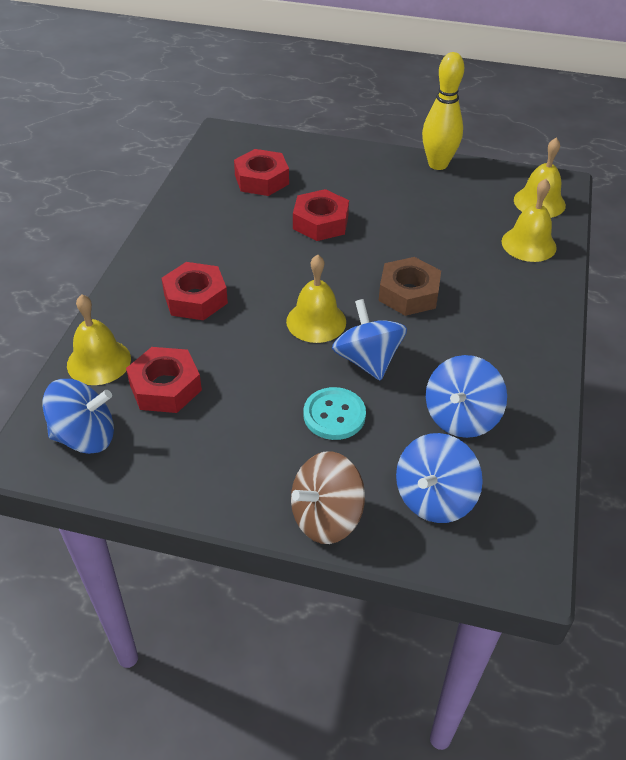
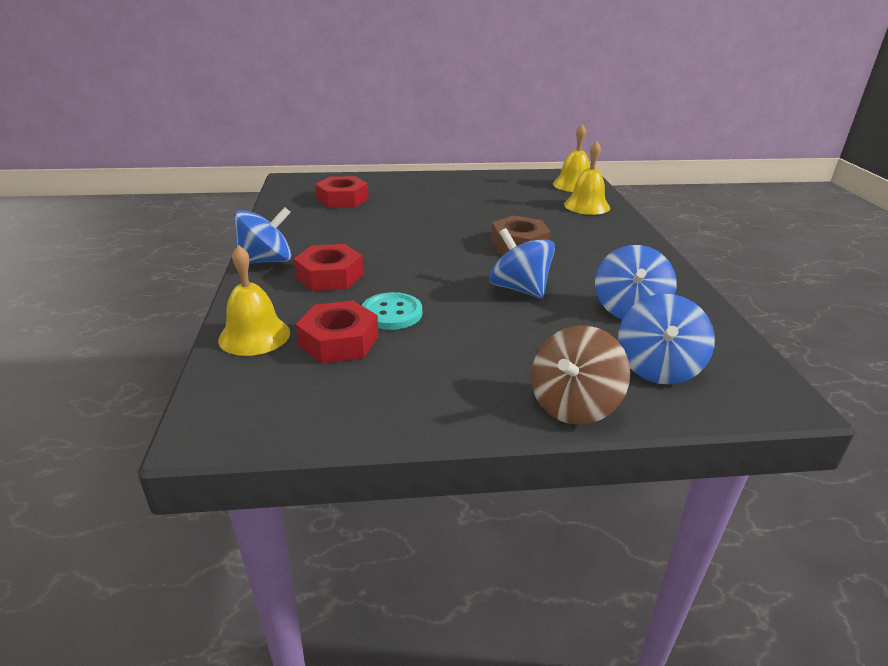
camera: 20 degrees left, 15 degrees down
(85, 436) = (271, 397): blue spinning top -> blue spinning top (266, 261)
(316, 321) = (454, 272): yellow bell -> none
(320, 222) = (412, 216): red nut -> none
(334, 415) = (520, 329): turquoise button -> turquoise button (391, 313)
(438, 164) = (481, 175): yellow bowling pin -> none

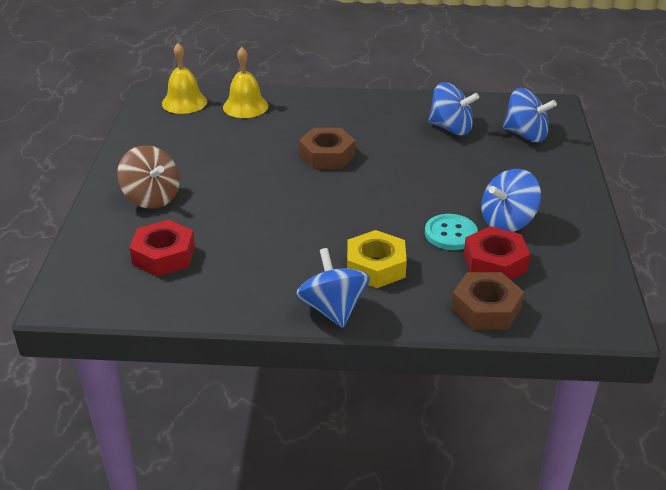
camera: 80 degrees left, 5 degrees up
(254, 335) = (486, 309): yellow bell -> brown nut
(330, 276) = (376, 266): red nut -> yellow nut
(519, 289) = (414, 168): blue spinning top -> blue spinning top (507, 222)
(573, 405) = (568, 172): brown spinning top -> brown spinning top (151, 198)

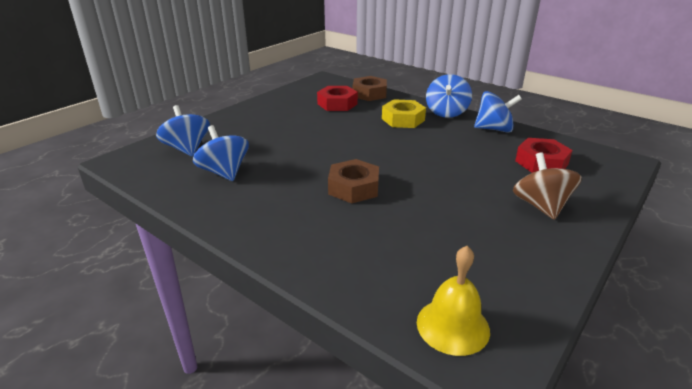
camera: 145 degrees left, 5 degrees down
(245, 106) = (376, 279): yellow bell -> none
(450, 234) = (340, 119): turquoise button -> none
(507, 222) = (299, 114): blue spinning top -> blue spinning top (494, 129)

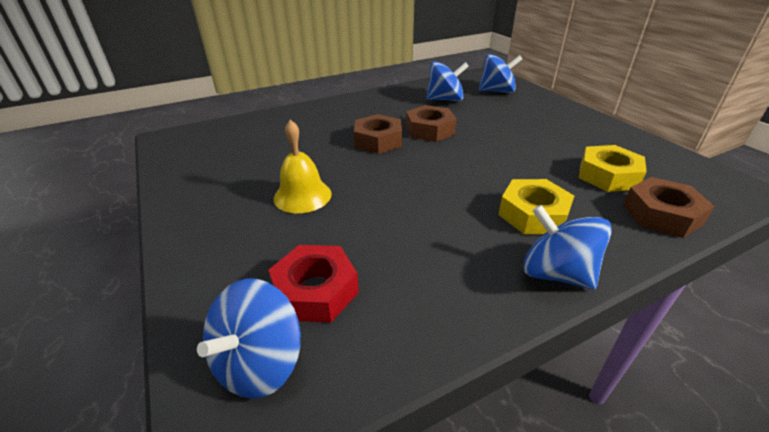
camera: 115 degrees right, 5 degrees up
(311, 167) = (429, 130): none -> brown nut
(337, 104) = (608, 176): red nut -> yellow nut
(453, 326) = (204, 136): yellow bell -> yellow bell (302, 196)
(494, 129) = (457, 300): blue spinning top -> blue spinning top (259, 363)
(540, 206) = (242, 230): brown spinning top -> none

